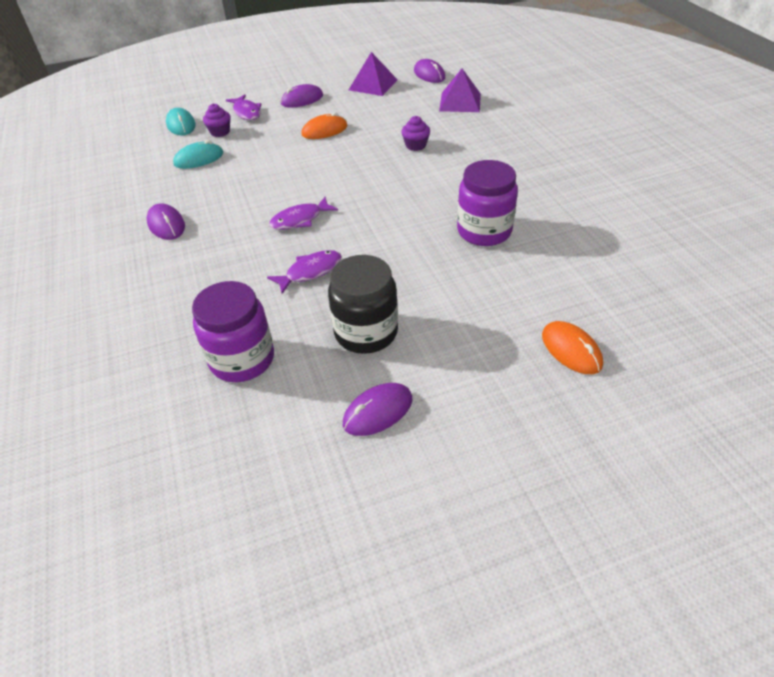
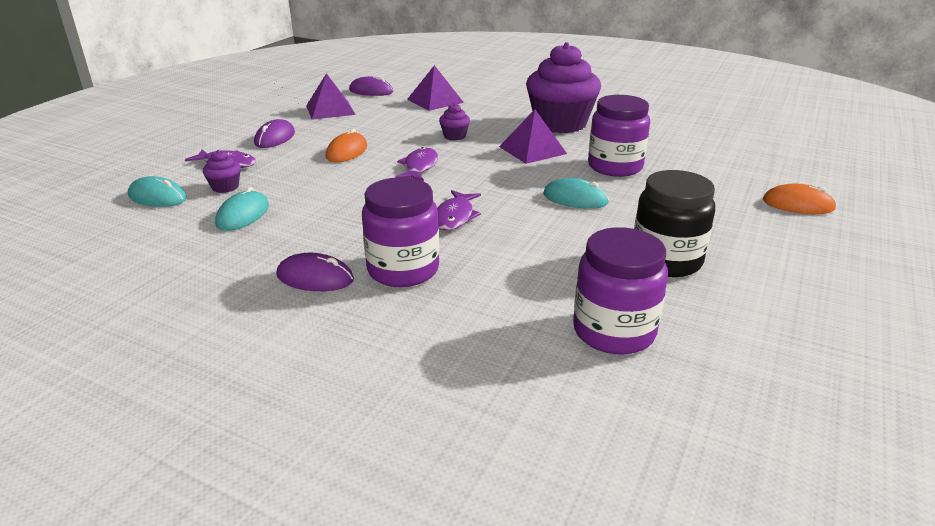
camera: 45 degrees left, 15 degrees down
(211, 244) = (403, 270): none -> purple jar
(310, 272) = (540, 246): purple fish -> purple fish (419, 167)
(378, 411) = (776, 301): purple mouse -> none
(400, 245) = (575, 198): none -> turquoise mouse
(449, 184) = (532, 150): none -> purple pyramid
(519, 166) = (560, 124): none -> purple cupcake

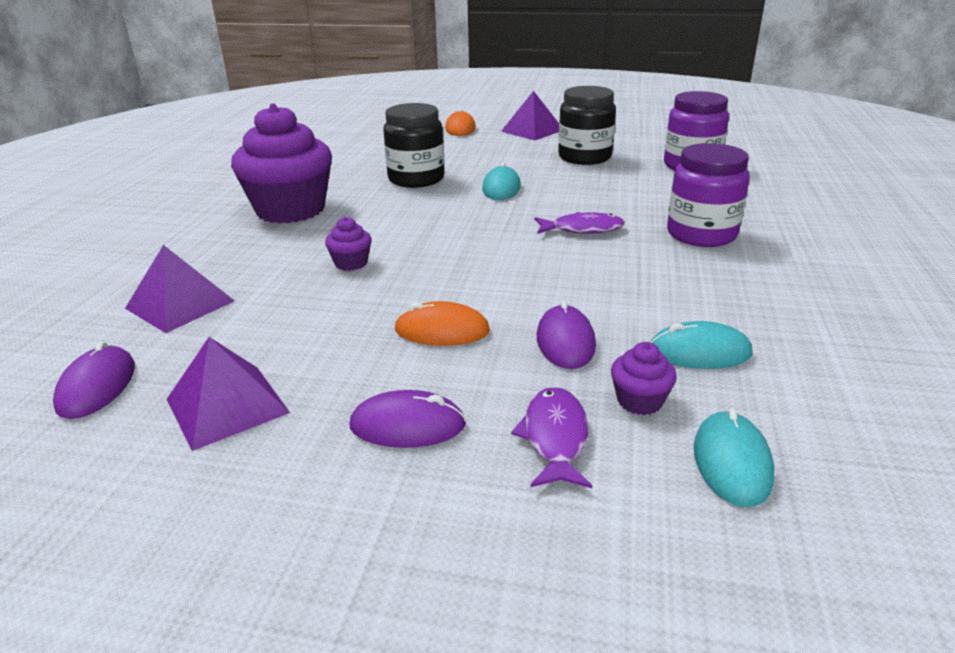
camera: 105 degrees left, 0 degrees up
(315, 277) = (762, 268): purple mouse -> purple mouse (565, 341)
(419, 167) = (469, 267): purple fish -> none
(532, 150) = (385, 215): purple pyramid -> purple pyramid (532, 130)
(615, 167) = (416, 179): purple jar -> black jar

